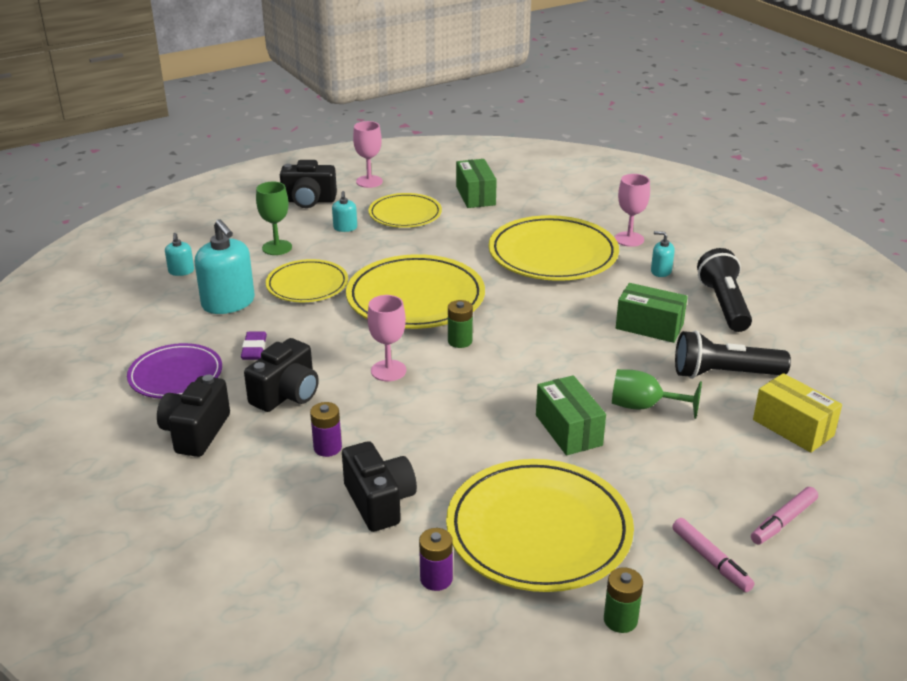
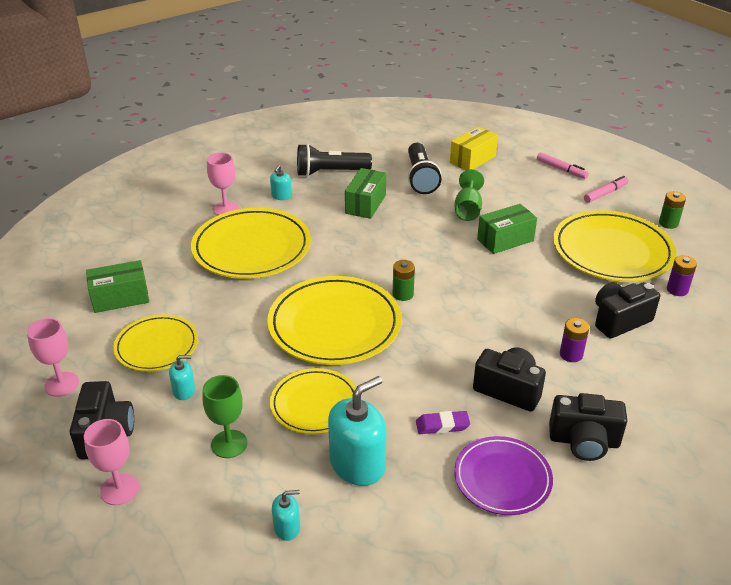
camera: 95 degrees left, 5 degrees up
(388, 371) = (456, 331): pink goblet -> pink goblet (119, 489)

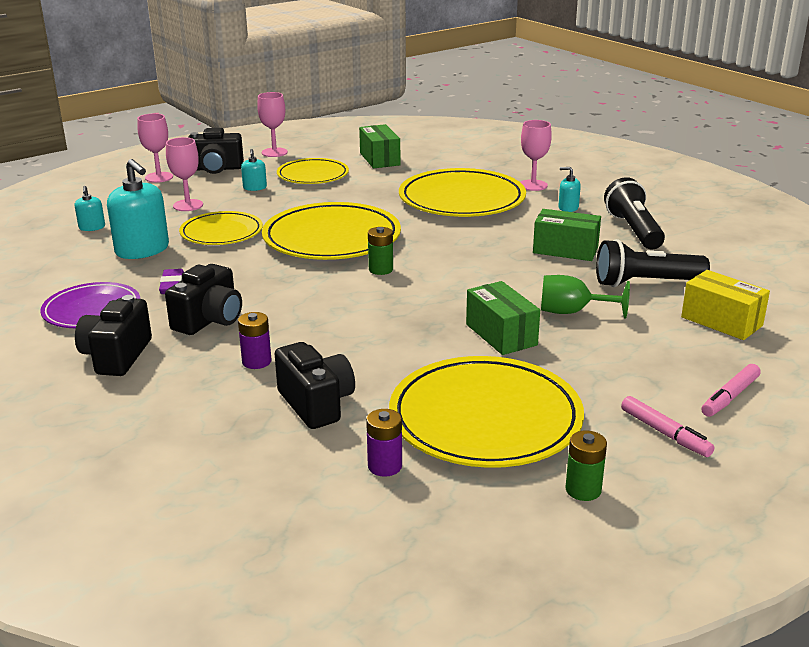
camera: 90 degrees right, 10 degrees down
(229, 444) = (188, 205): green goblet -> pink goblet

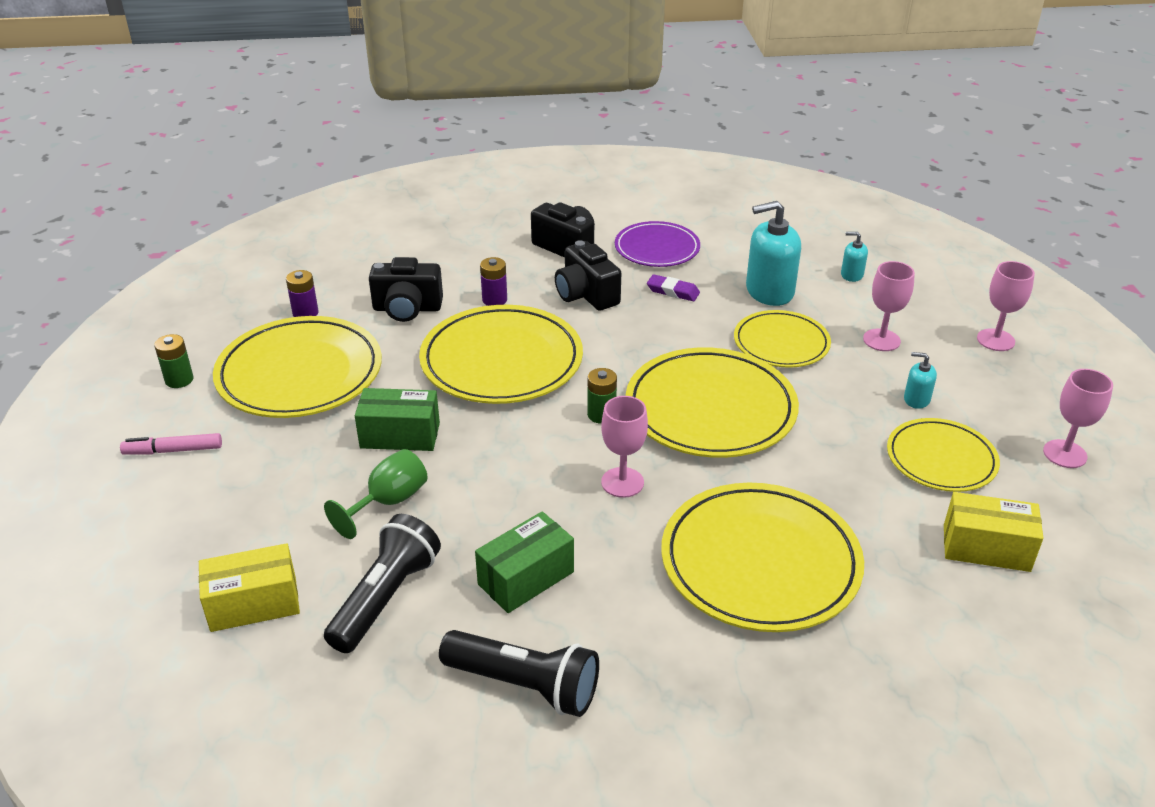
camera: 120 degrees right, 10 degrees up
(216, 169) = (1009, 388): black camera -> none
(354, 326) = (501, 361): none -> yellow plate
(379, 159) = (986, 548): green box -> yellow box
(533, 185) = (769, 670): pink goblet -> pink goblet (622, 482)
(568, 208) = (653, 660): turquoise soap dispenser -> none
(730, 397) = (159, 518): pink marker -> none

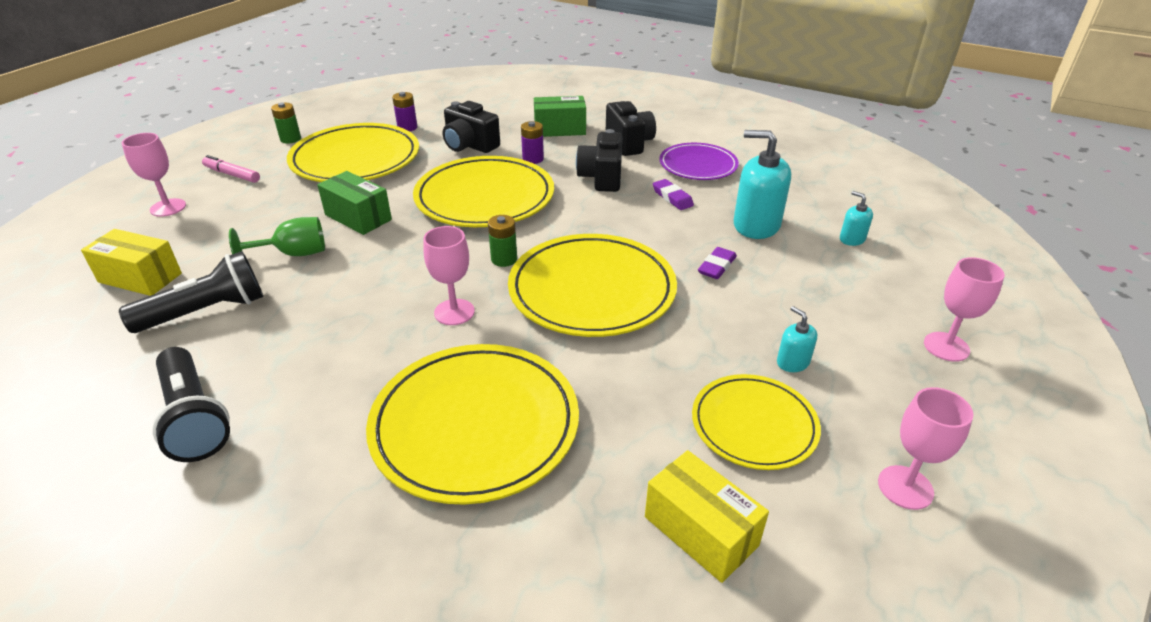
camera: 35 degrees right, 0 degrees up
(526, 578) = (300, 344): green box -> green box (560, 129)
(781, 343) = (716, 266): yellow plate -> purple eraser
(881, 340) = (817, 300): pink goblet -> pink goblet (168, 207)

